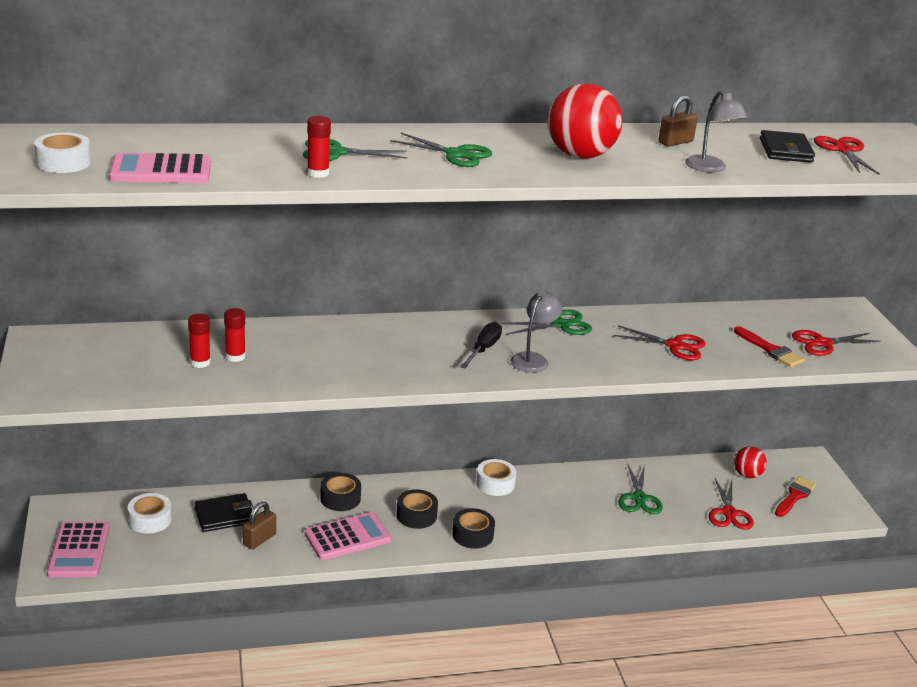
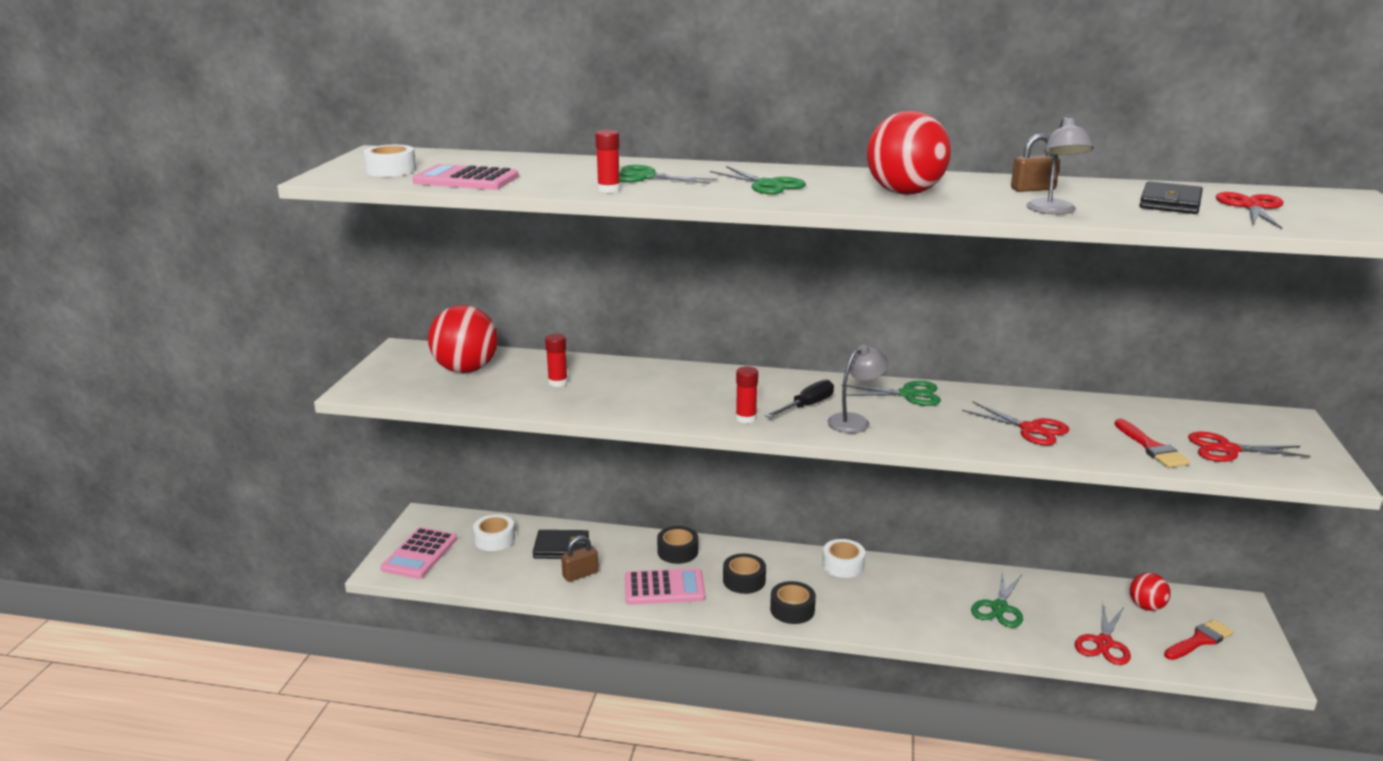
camera: 25 degrees right, 5 degrees down
(128, 355) = (466, 370): none -> red ball
(200, 362) = (522, 383): red glue stick -> red glue stick (746, 418)

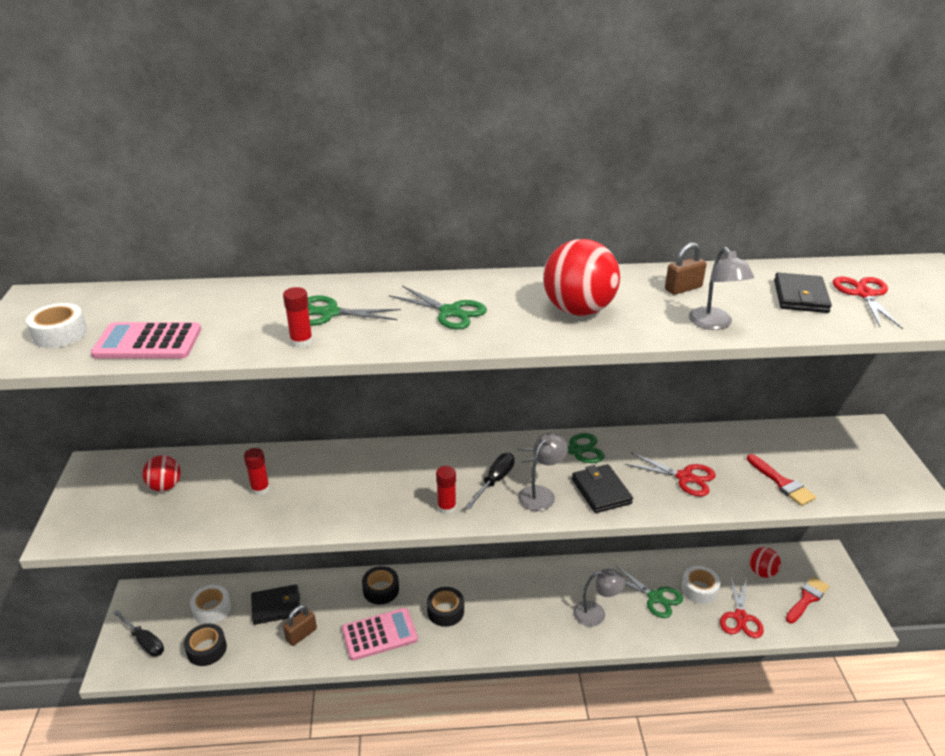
camera: 15 degrees left, 10 degrees up
(420, 554) = (144, 641): pink calculator -> black screwdriver
(466, 370) = (165, 486): red ball -> red ball, size x0.55
(792, 610) = (493, 635): black tape -> black tape (206, 649)
(843, 565) = (523, 577): white tape -> white tape (699, 589)
(921, 610) = (596, 613): none -> grey lamp
(925, 427) = (601, 491): none -> black wallet
(999, 608) = (655, 597): green scissors -> green scissors turned 60 degrees counterclockwise
(1227, 449) = (837, 474): red scissors -> none

